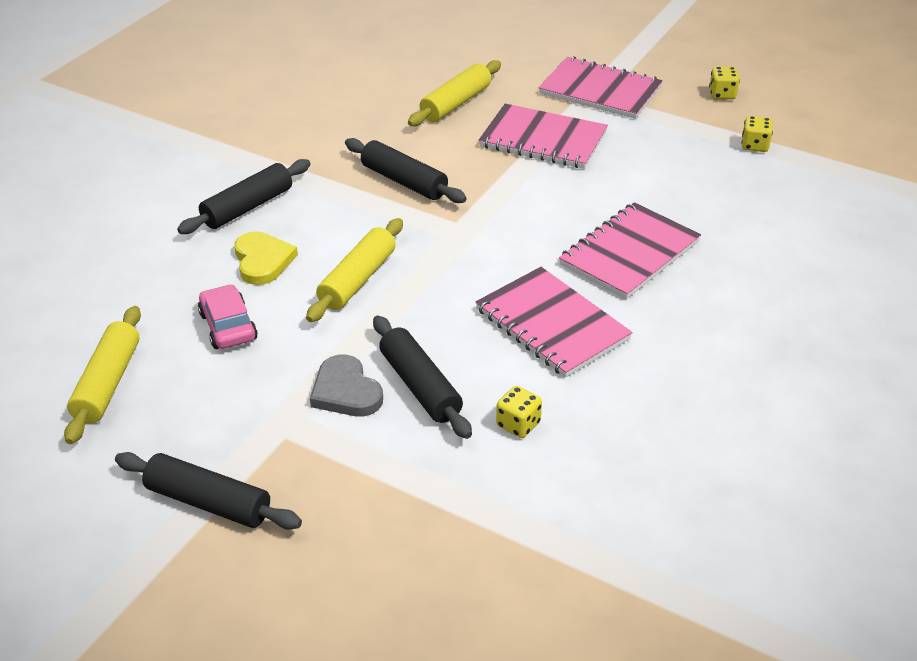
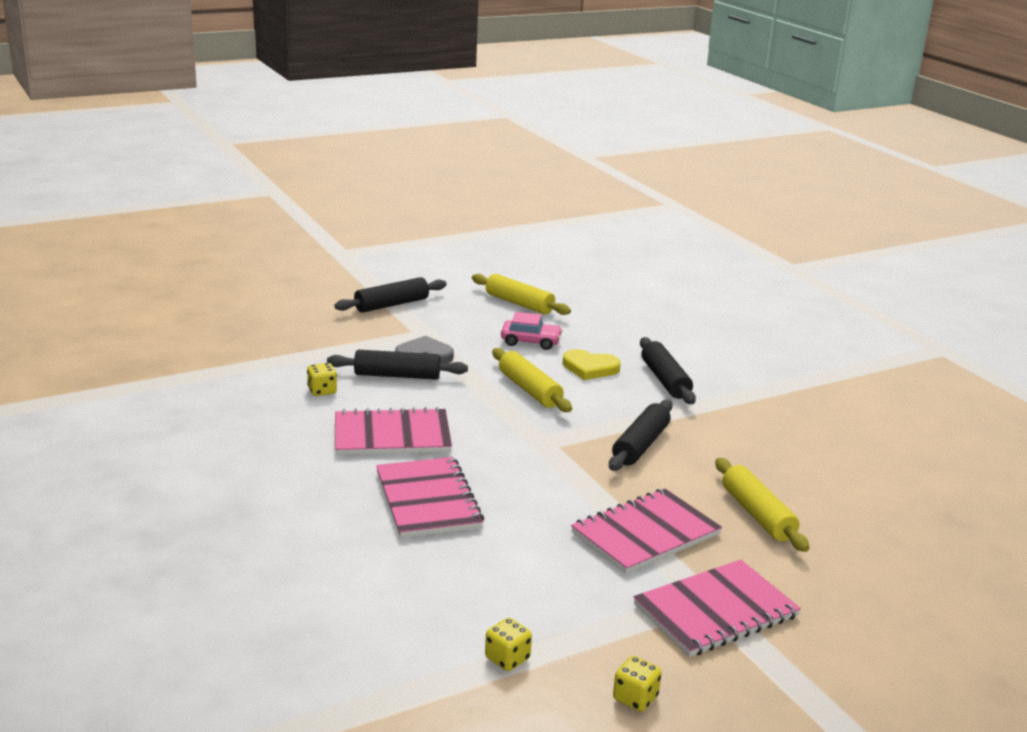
camera: 120 degrees right, 15 degrees down
(404, 181) = (640, 445): black rolling pin -> black rolling pin turned 45 degrees counterclockwise

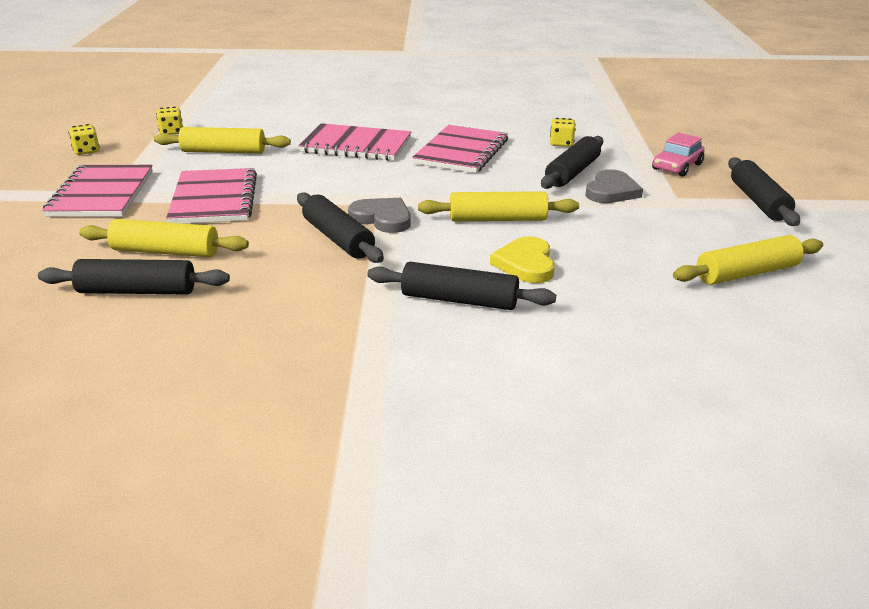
camera: 120 degrees right, 5 degrees up
(529, 582) = (223, 152): none -> yellow rolling pin
(530, 342) = (619, 250): pink car -> pink car (677, 167)
(583, 436) = (382, 218): none -> grey heart
(590, 368) = (526, 264): yellow heart -> yellow heart turned 45 degrees counterclockwise
(818, 500) = (137, 291): none -> black rolling pin

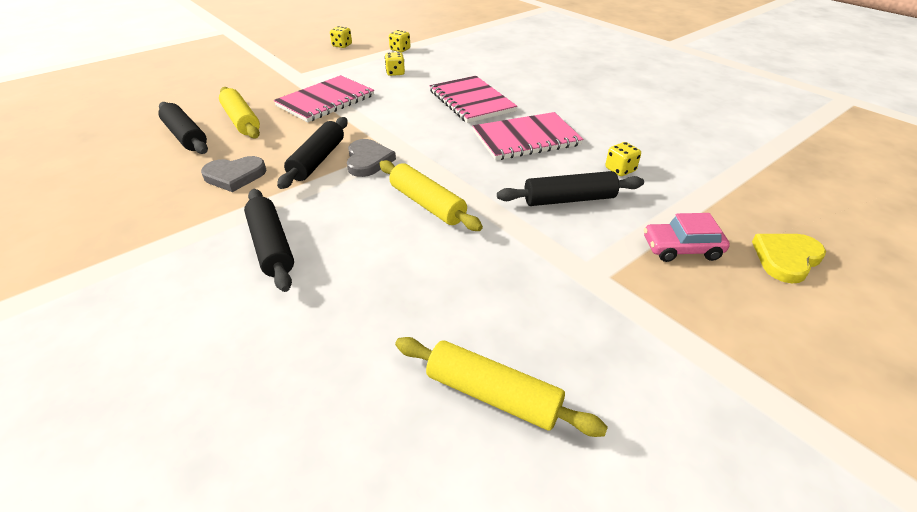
camera: 50 degrees right, 10 degrees up
(102, 194) = (294, 73): pink notebook -> none
(223, 152) = (395, 73): yellow rolling pin -> yellow dice
(526, 264) = (363, 250): yellow heart -> yellow heart (786, 259)
(611, 191) = (562, 234): grey heart -> grey heart (235, 176)
(758, 202) = (686, 337): black rolling pin -> none

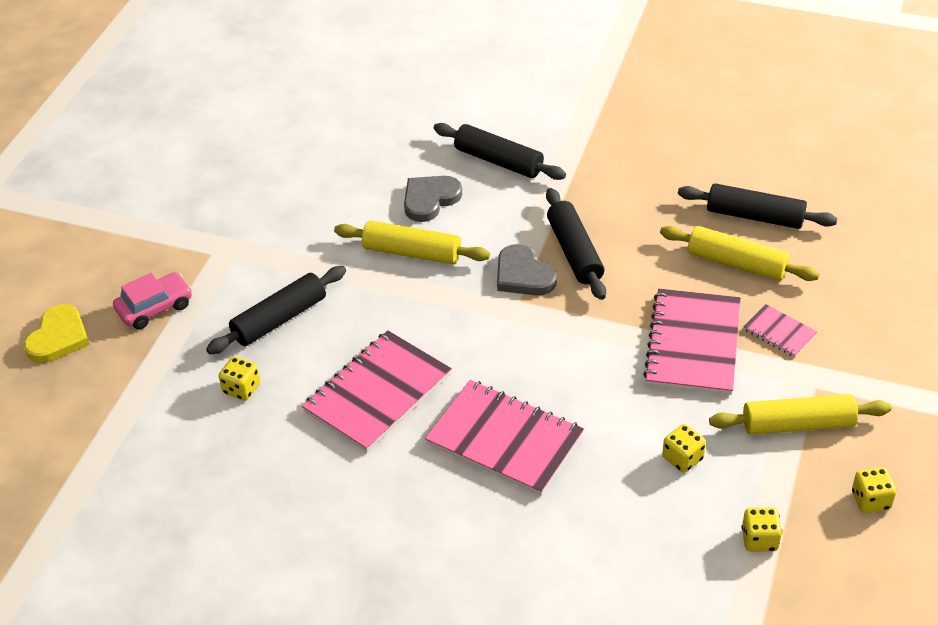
camera: 150 degrees right, 5 degrees up
(235, 176) = (625, 199): grey heart -> grey heart (430, 199)
(278, 91) = (779, 332): none -> pink notebook
(492, 395) = (256, 147): yellow rolling pin -> yellow rolling pin (797, 424)

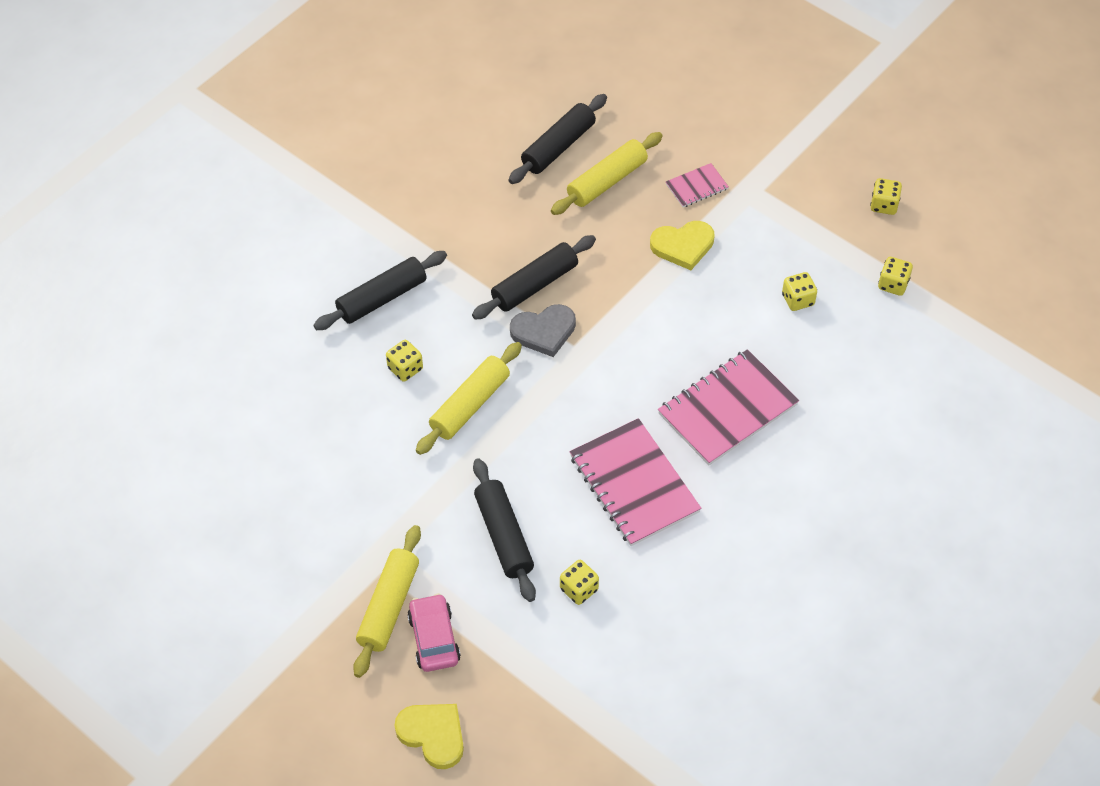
camera: 70 degrees left, 10 degrees up
(430, 199) = (405, 368): grey heart -> yellow dice
(574, 252) = (535, 285): black rolling pin -> black rolling pin turned 45 degrees counterclockwise
(693, 344) = (683, 246): pink notebook -> yellow heart
(797, 424) = (795, 216): yellow rolling pin -> yellow rolling pin (388, 606)

